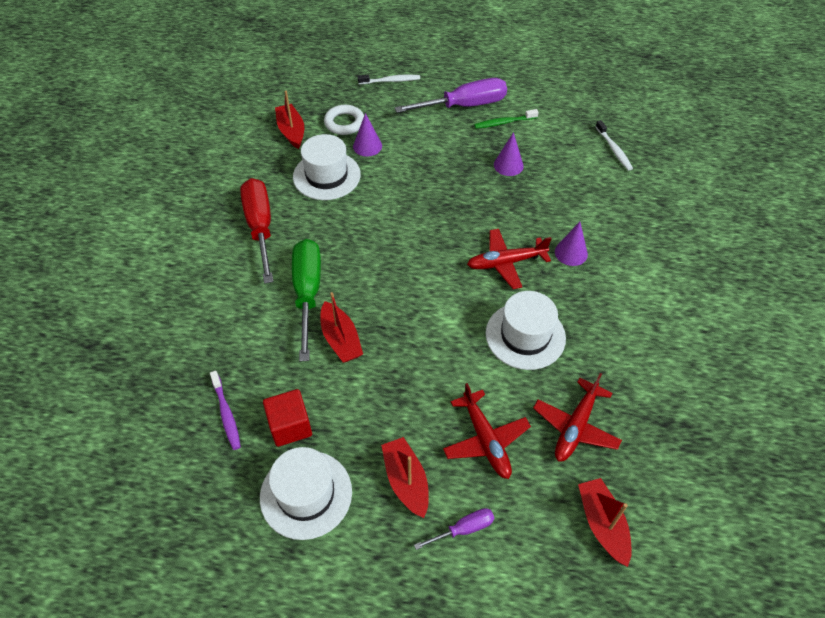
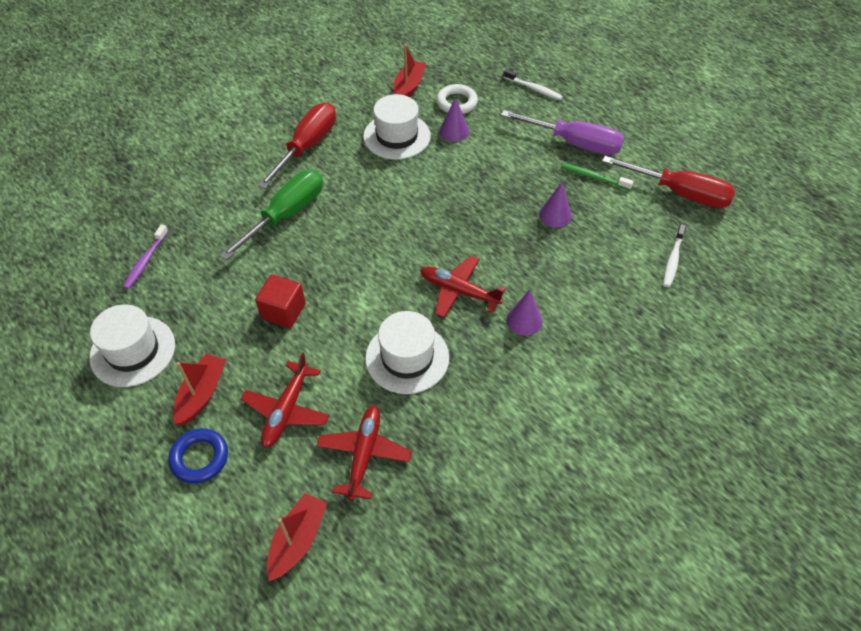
camera: 40 degrees right, 0 degrees up
(290, 426) = (173, 299): red cube -> red cube (283, 311)
(340, 339) = (271, 263): red boat -> none
(463, 529) = (199, 458): purple screwdriver -> blue ring
(569, 101) = (679, 193): none -> red screwdriver
(575, 426) = (364, 454): red plane -> red plane turned 120 degrees clockwise

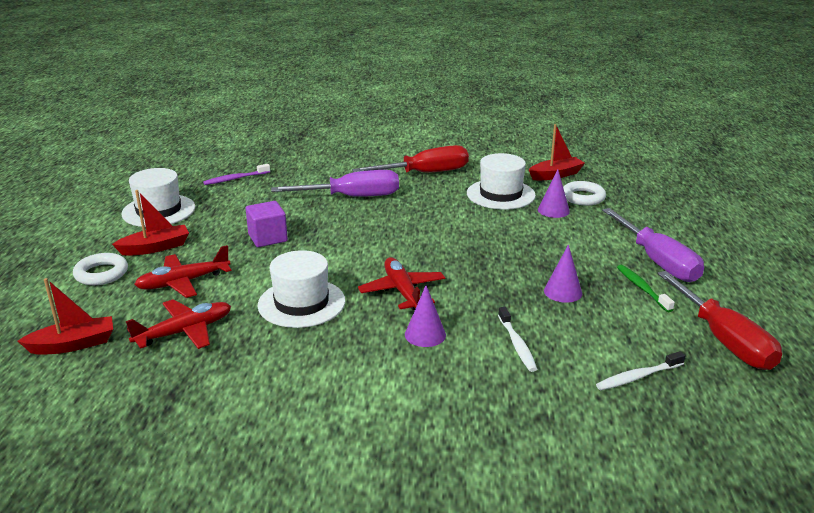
camera: 45 degrees right, 25 degrees down
(199, 458) = (101, 273): blue ring -> white ring
(283, 311) = (268, 238): red cube -> purple cube
(286, 215) = (352, 197): green screwdriver -> purple screwdriver
(533, 88) = (671, 216): white toothbrush -> white toothbrush (517, 344)

